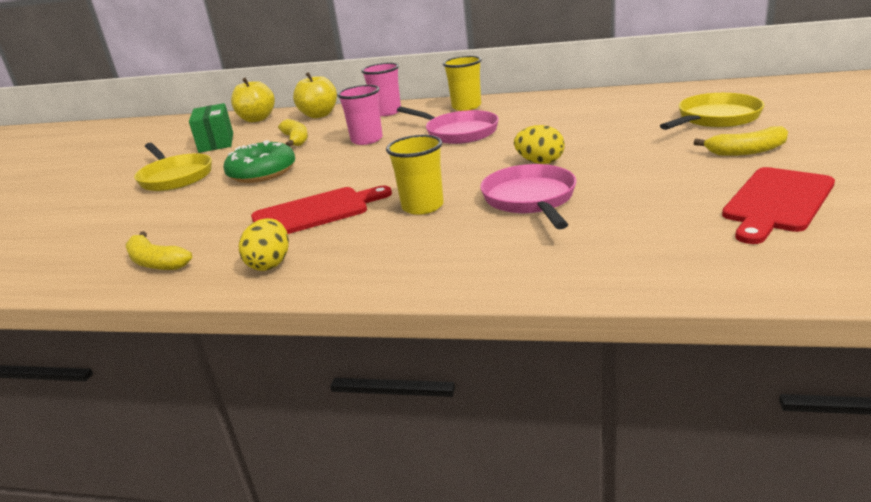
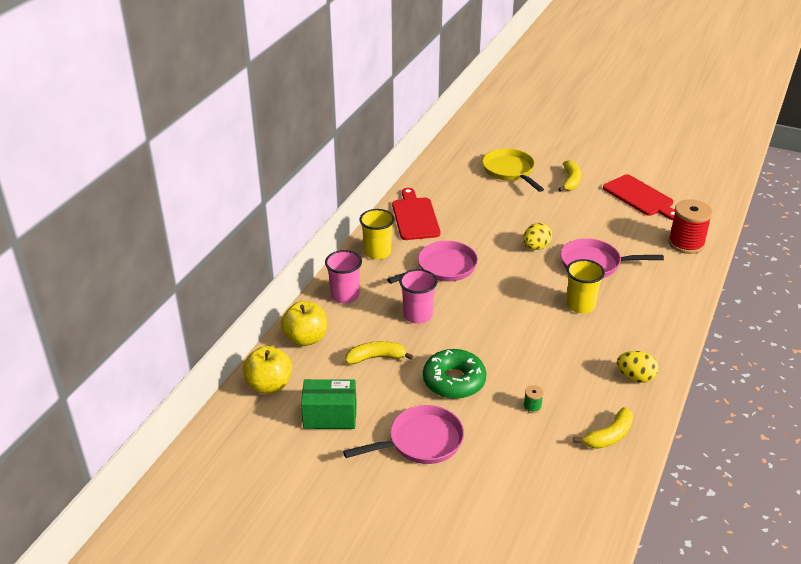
camera: 80 degrees left, 10 degrees up
(175, 177) = (421, 441): yellow pan -> pink pan
(217, 213) = (532, 406): none -> green spool
(315, 212) = (562, 353): red cutting board -> red cutting board (415, 217)
(665, 260) = (686, 243): none -> red spool

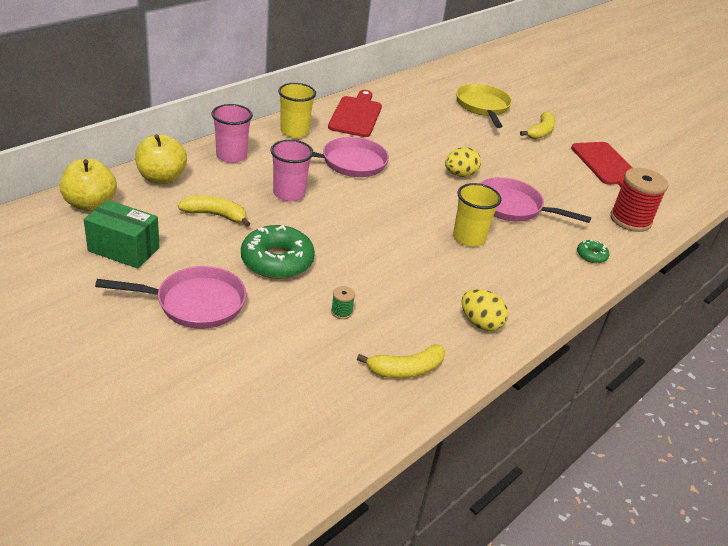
camera: 15 degrees right, 0 degrees up
(677, 287) = (591, 255): none -> green donut

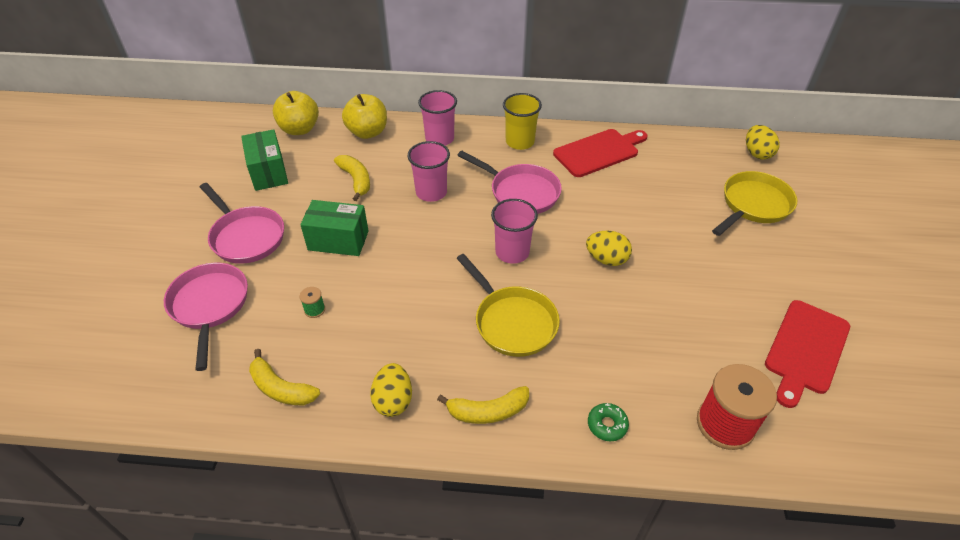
camera: 55 degrees right, 10 degrees up
(277, 261) = (338, 240): green donut -> green box
(404, 200) = (512, 252): none -> pink cup
(442, 77) = (757, 153): none -> yellow egg
(469, 238) = (512, 322): yellow cup -> yellow pan
(512, 207) = (607, 322): pink pan -> pink pan (210, 306)
(540, 132) = (781, 266): yellow banana -> yellow banana (488, 411)

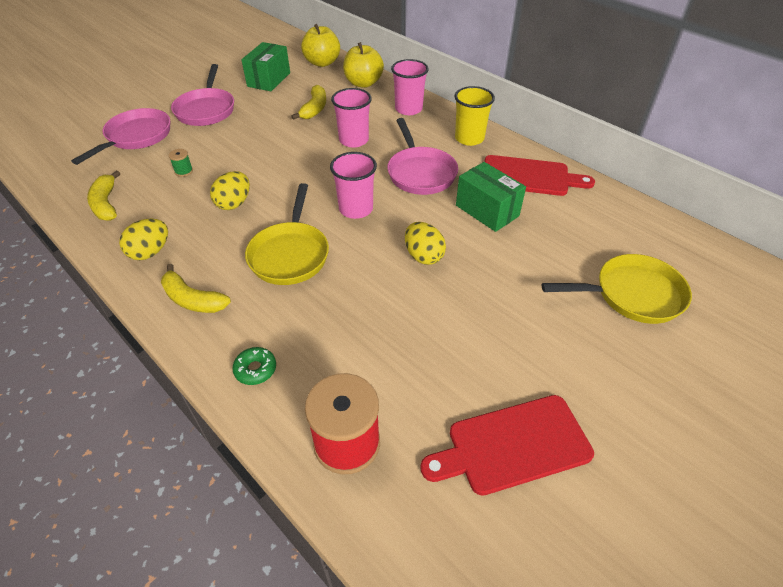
camera: 40 degrees right, 0 degrees up
(338, 240) = (253, 139): green box -> green box (487, 210)
(757, 153) = (701, 255): yellow egg -> yellow egg (234, 203)

